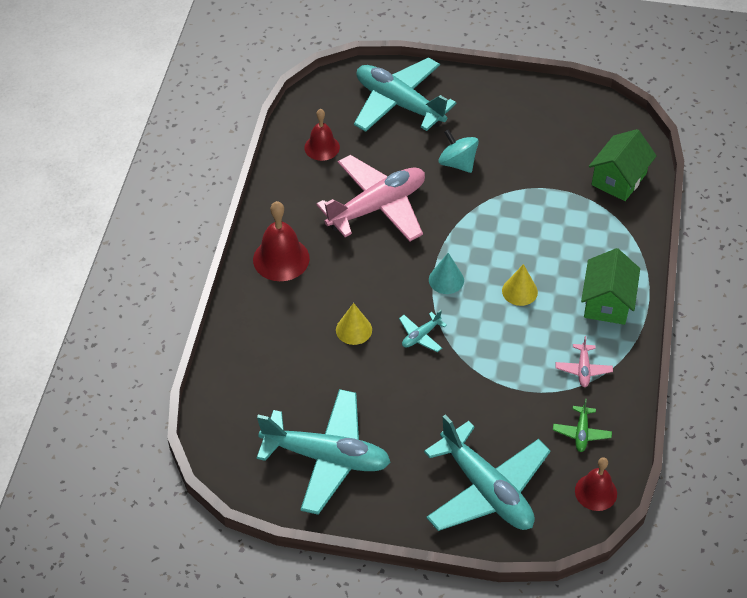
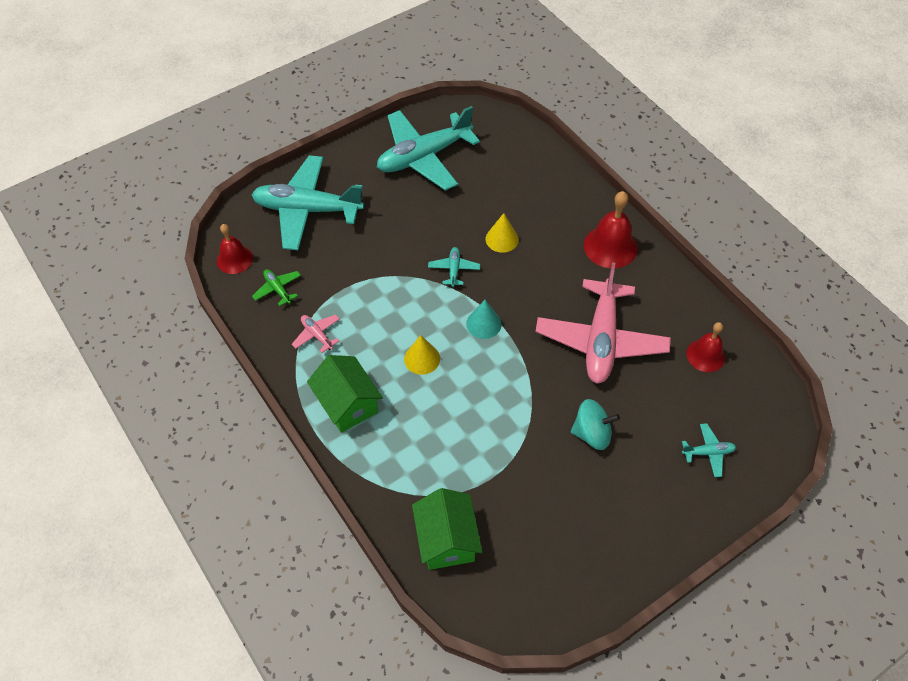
camera: 135 degrees right, 5 degrees up
(399, 104) = (708, 452): turquoise plane -> turquoise plane, size x0.41

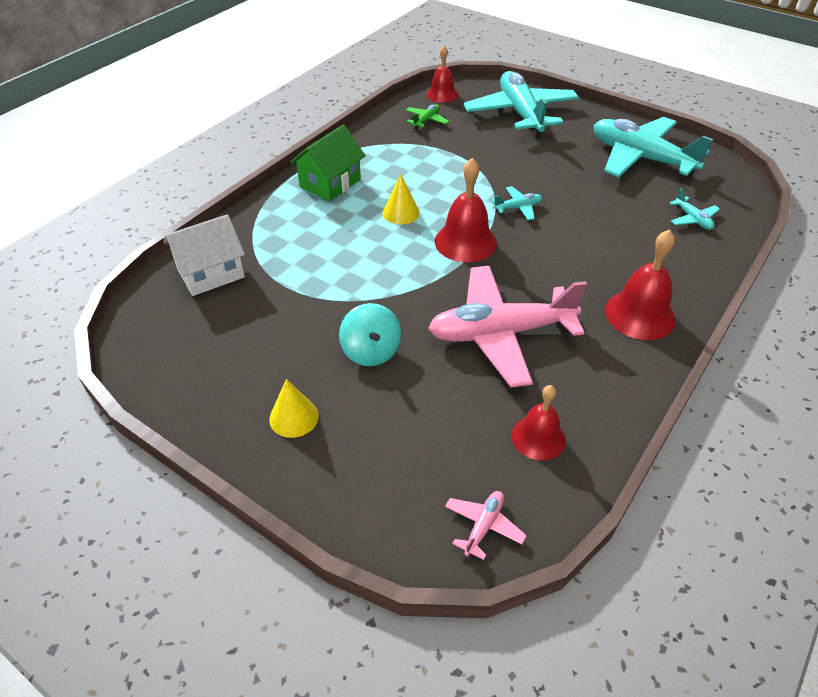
camera: 70 degrees right, 10 degrees down
(317, 335) = (392, 151): pink plane -> pink plane (483, 526)
(446, 540) = (211, 273): green house -> white house
(483, 324) = (465, 242): turquoise cone -> red bell
(502, 239) = (581, 230): yellow cone -> yellow cone (294, 417)
(708, 452) = (391, 466): turquoise plane -> turquoise plane (692, 219)

